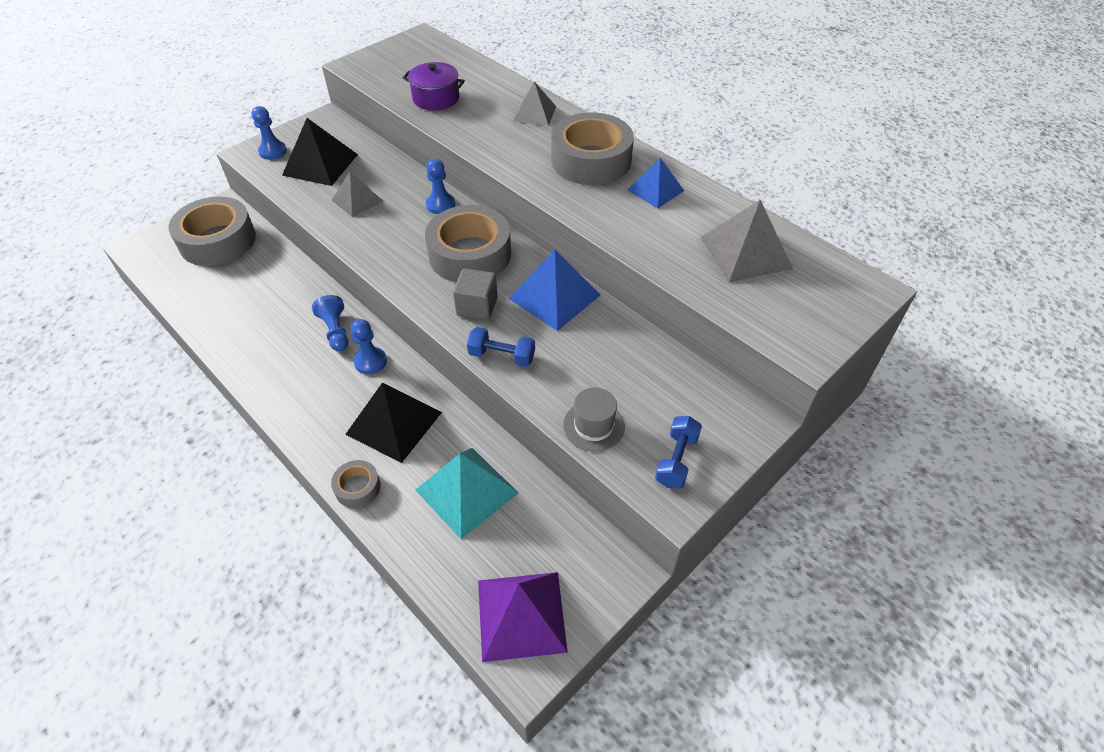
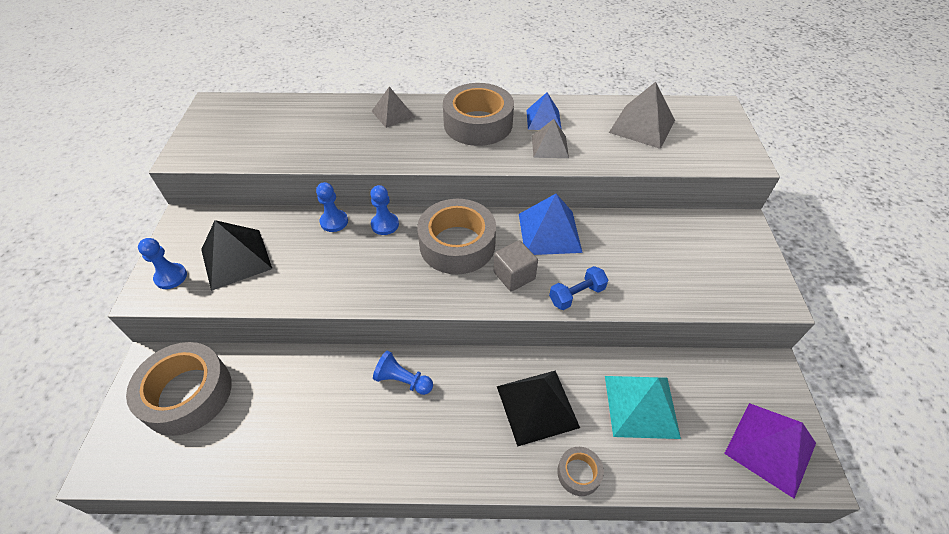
camera: 45 degrees left, 0 degrees up
(357, 200) = (313, 265): grey pyramid -> grey pyramid (549, 146)
(370, 362) = (460, 379): blue pawn -> blue pawn (334, 222)
(436, 98) = (300, 143): purple pot -> none
(593, 426) = (684, 293): grey hat -> none
(676, 460) = (745, 276): blue dumbbell -> none

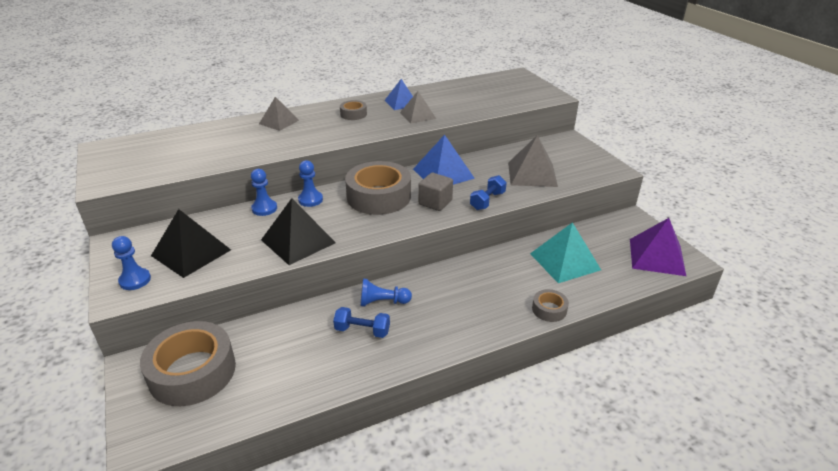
camera: 25 degrees left, 15 degrees down
(361, 411) = (362, 330): none -> blue dumbbell
(478, 124) = (353, 114): grey tape -> grey tape, size x0.46
(537, 406) = (495, 284): black pyramid -> black pyramid (298, 241)
(642, 126) = (473, 93): grey pyramid -> grey pyramid (532, 174)

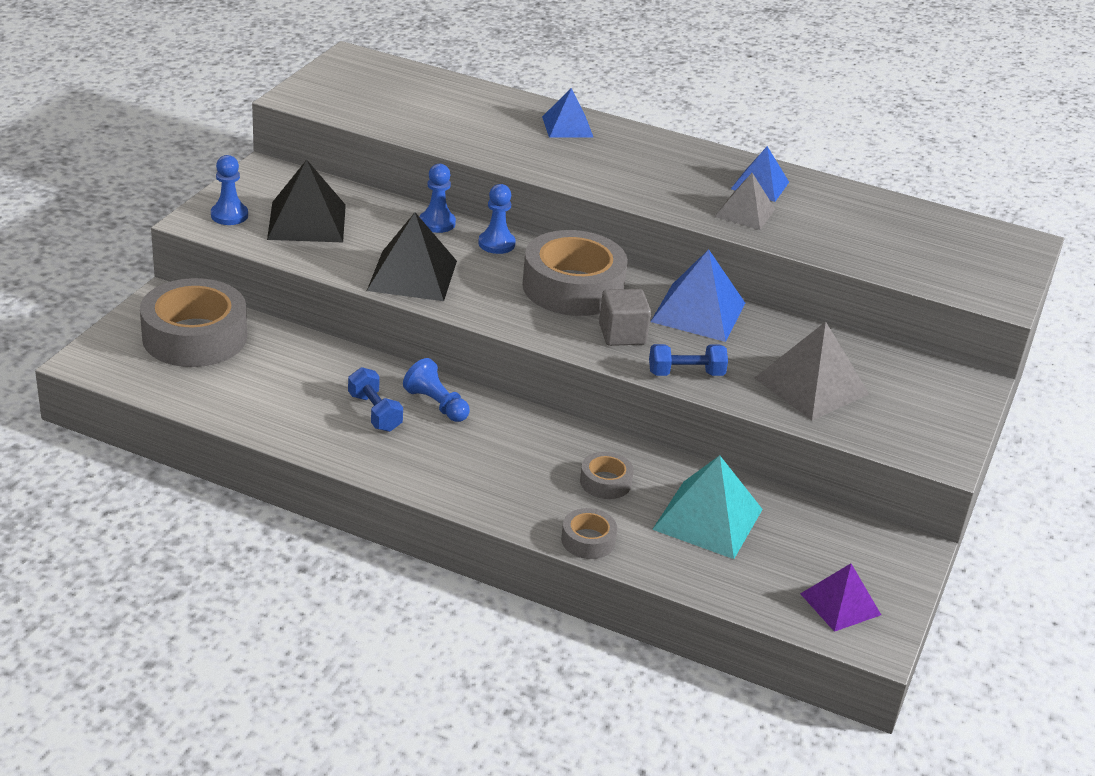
camera: 45 degrees right, 0 degrees up
(279, 122) = (567, 126): grey pyramid -> blue pyramid
(353, 114) = (669, 166): grey tape -> grey tape (605, 482)
(657, 256) = (840, 604): purple pyramid -> purple pyramid, size x0.64

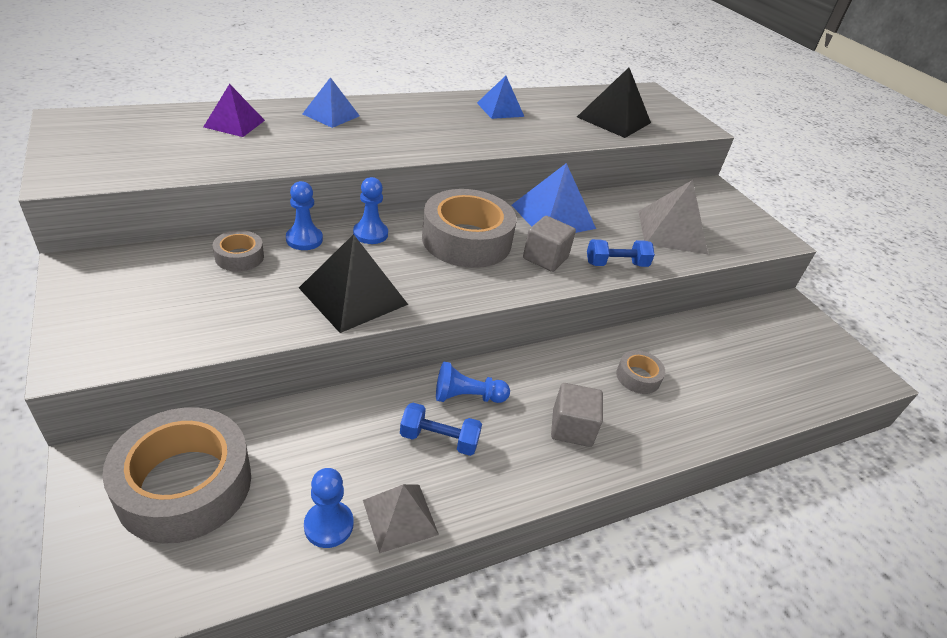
camera: 50 degrees left, 5 degrees up
(229, 215) = (105, 333): blue pawn -> blue pawn (329, 525)
(306, 221) = (193, 297): black pyramid -> black pyramid (613, 120)
(484, 470) = (572, 428): none -> grey cube
(588, 540) = (698, 431): grey tape -> grey tape (239, 257)
(686, 373) = (616, 264): blue dumbbell -> blue dumbbell turned 45 degrees clockwise
(708, 519) = (712, 360): turquoise pyramid -> none
(744, 212) = (524, 130): grey pyramid -> grey pyramid (400, 517)
(840, 604) = (831, 366): purple pyramid -> purple pyramid (234, 123)

